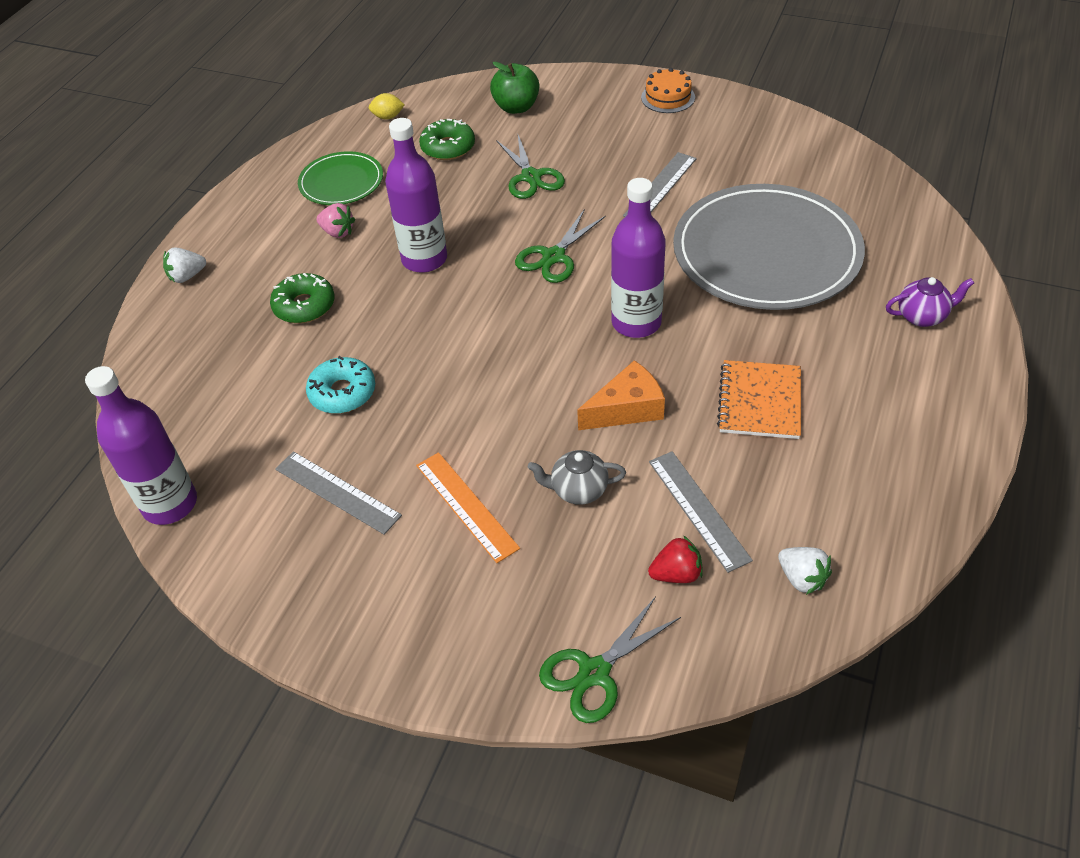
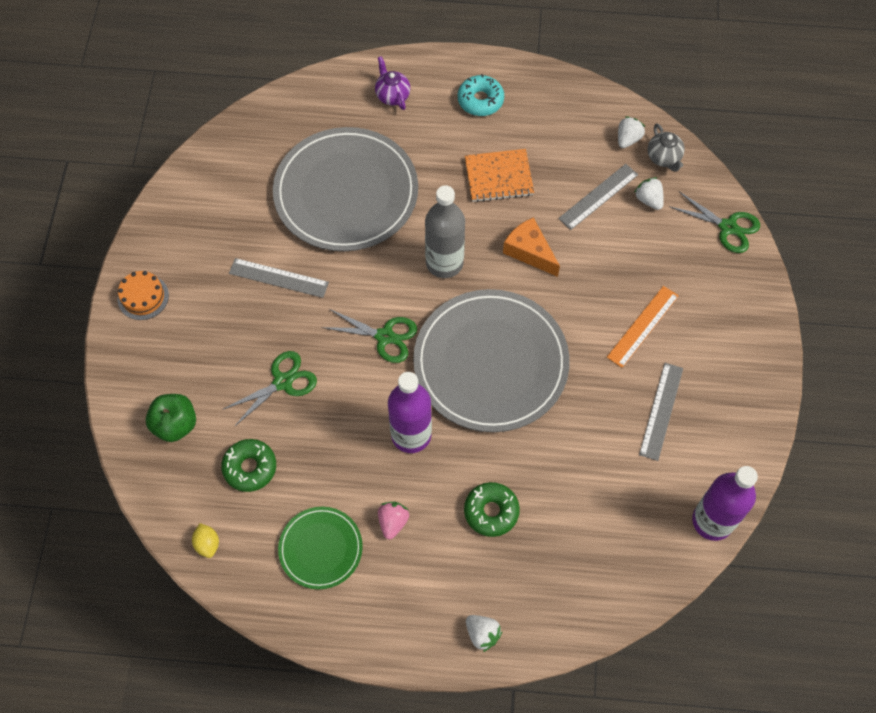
camera: 110 degrees left, 15 degrees up
(342, 393) = (573, 443): turquoise donut -> turquoise donut (480, 100)
(481, 339) = (491, 363): none -> grey plate
(578, 490) = (607, 265): grey teapot -> grey teapot (664, 158)
(636, 323) = (444, 263): purple bottle -> grey bottle
(676, 574) = (648, 200): red strawberry -> white strawberry

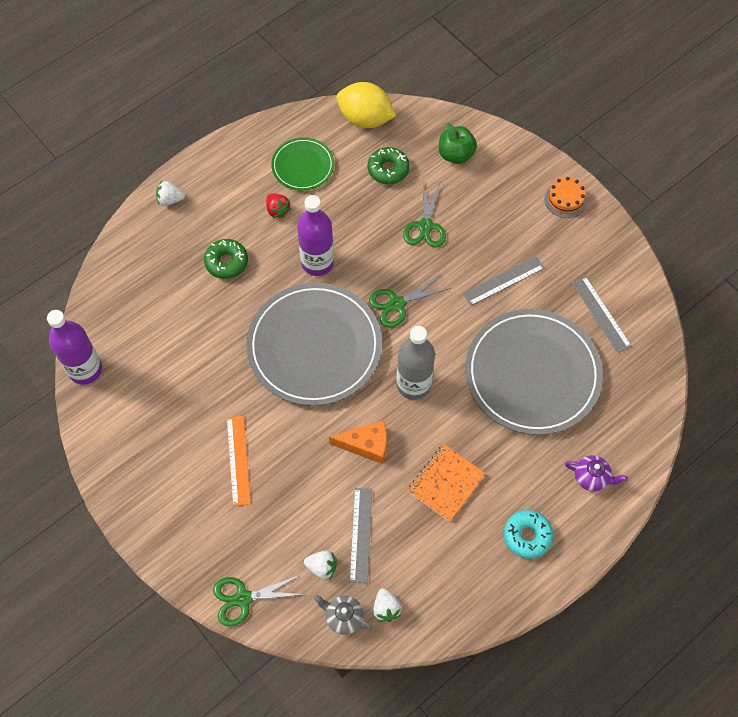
camera: 135 degrees right, 0 degrees up
(207, 544) = (365, 119): yellow lemon -> yellow lemon, size x2.29
(393, 522) = (277, 210): pink strawberry -> red strawberry
(661, 411) = (175, 411): grey ruler -> grey ruler (601, 314)

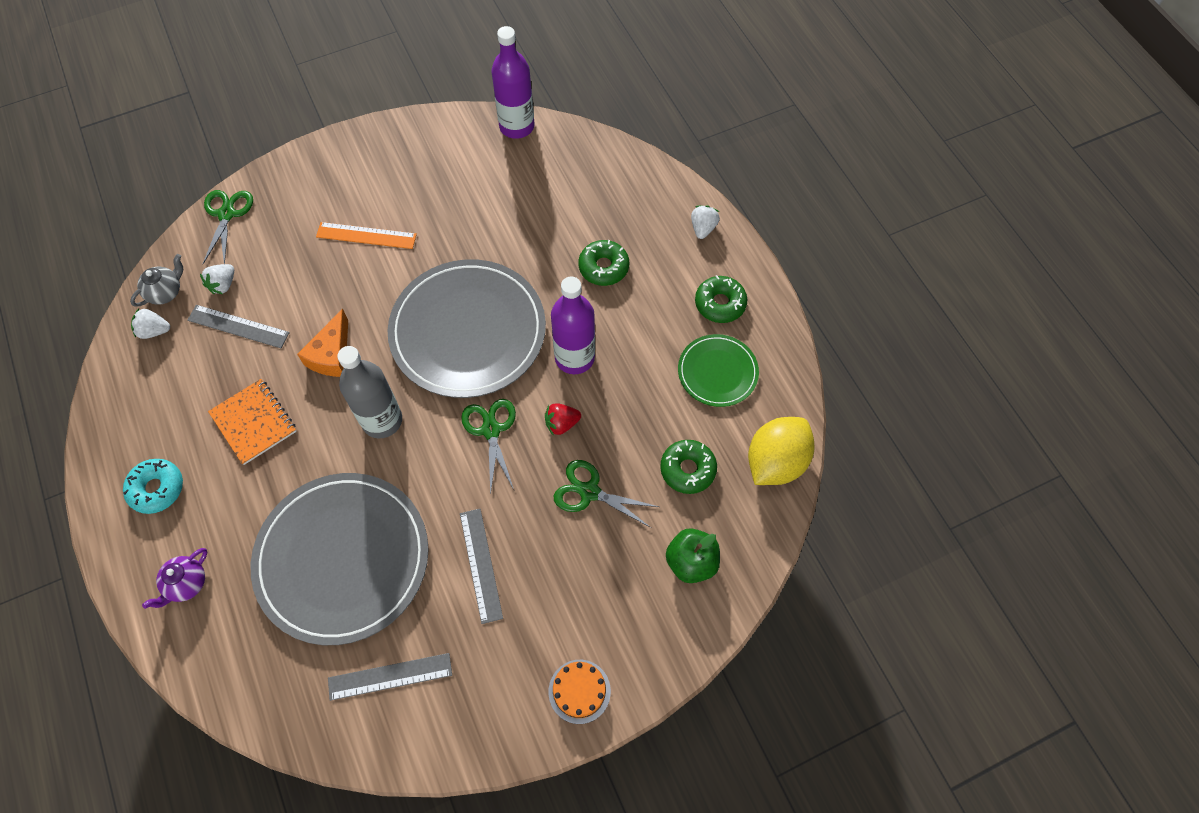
camera: 105 degrees right, 0 degrees up
(241, 175) = (720, 303): none -> green donut
(277, 210) = (659, 331): red strawberry -> red strawberry (561, 424)

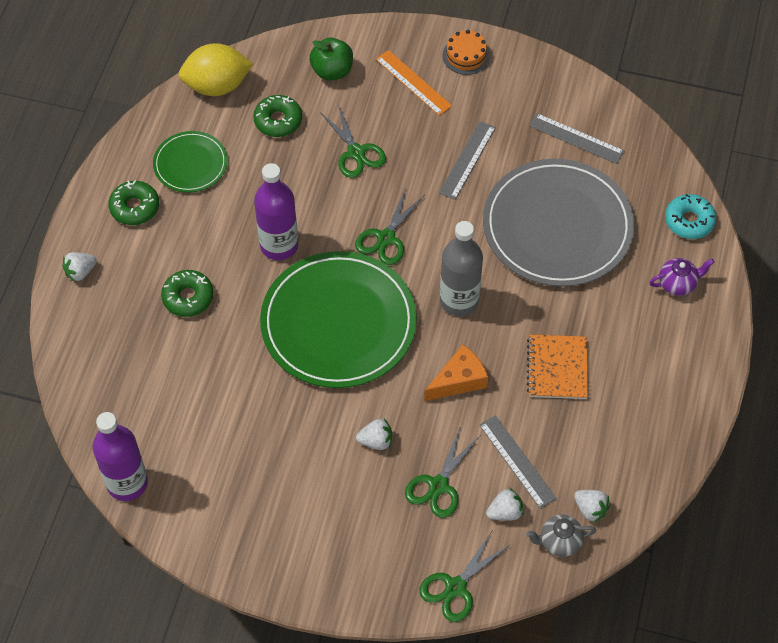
camera: 140 degrees left, 5 degrees down
(157, 489) = (662, 368): turquoise donut -> turquoise donut (689, 221)
(289, 269) = (438, 485): none -> green scissors
(362, 267) = (376, 441): none -> white strawberry
(366, 235) = (350, 470): orange ruler -> orange ruler (413, 82)
(468, 331) = (338, 323): grey plate -> green plate
(561, 424) = (333, 207): red strawberry -> none

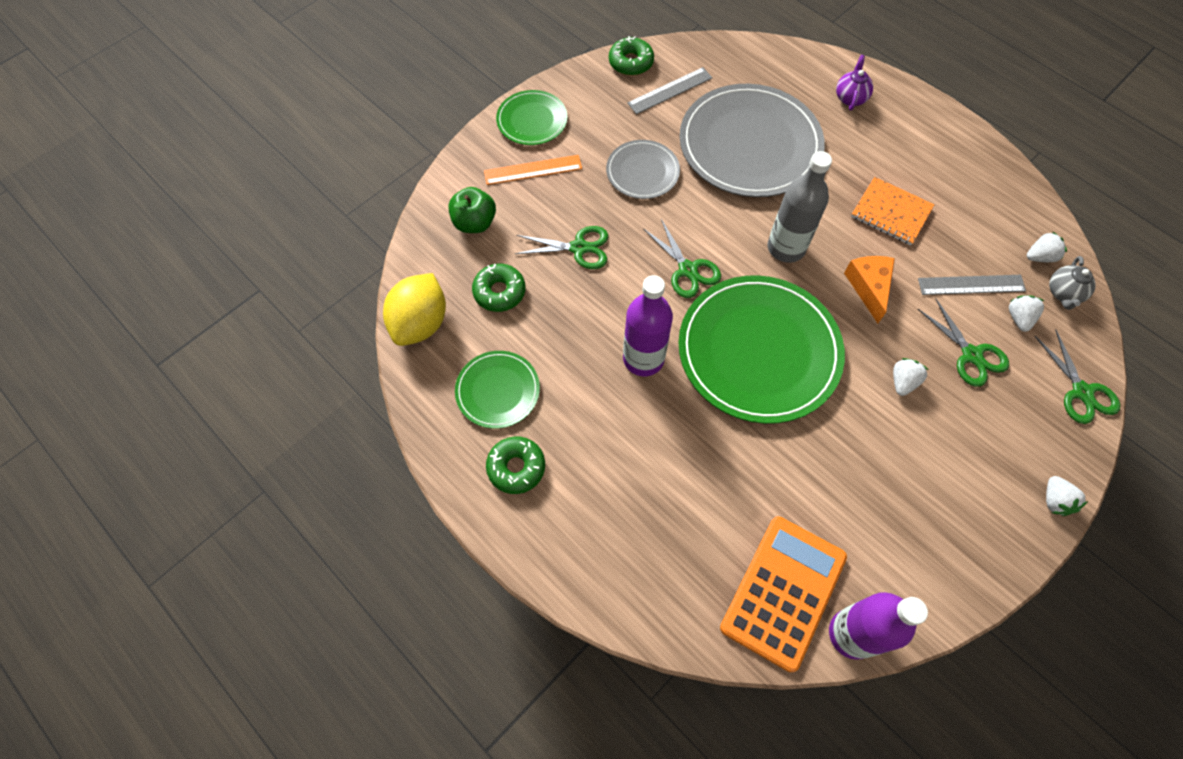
camera: 60 degrees left, 5 degrees up
(80, 272) = (564, 560): white strawberry -> white strawberry (1054, 501)
(135, 424) = (783, 592): none -> orange calculator
(188, 297) = (657, 468): green donut -> green donut (631, 62)
(466, 55) = (532, 120): orange cake -> green plate
(467, 160) = (642, 171): grey ruler -> grey plate
(689, 221) = (795, 62): turquoise donut -> none

